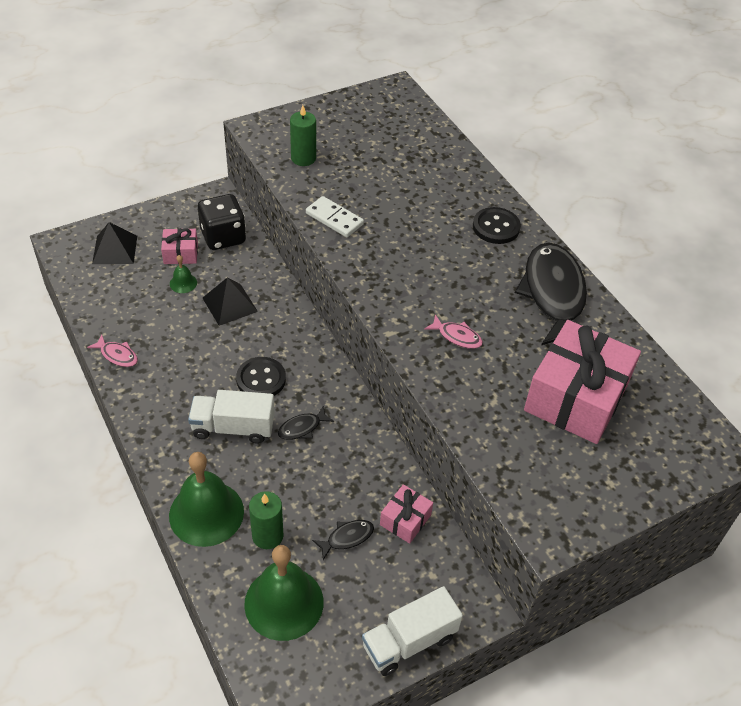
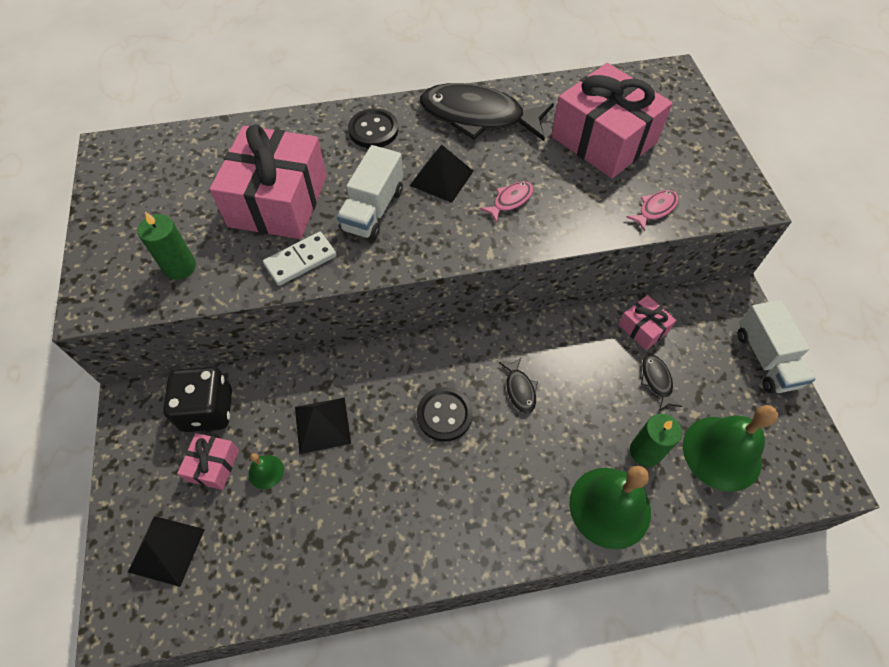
camera: 70 degrees left, 10 degrees up
(117, 355) = (357, 573): pink fish -> pink fish (655, 209)
(233, 427) = (503, 457): white truck -> white truck (373, 210)
(388, 191) = (278, 201): none -> pink gift
(461, 284) = (441, 178): none -> black pyramid

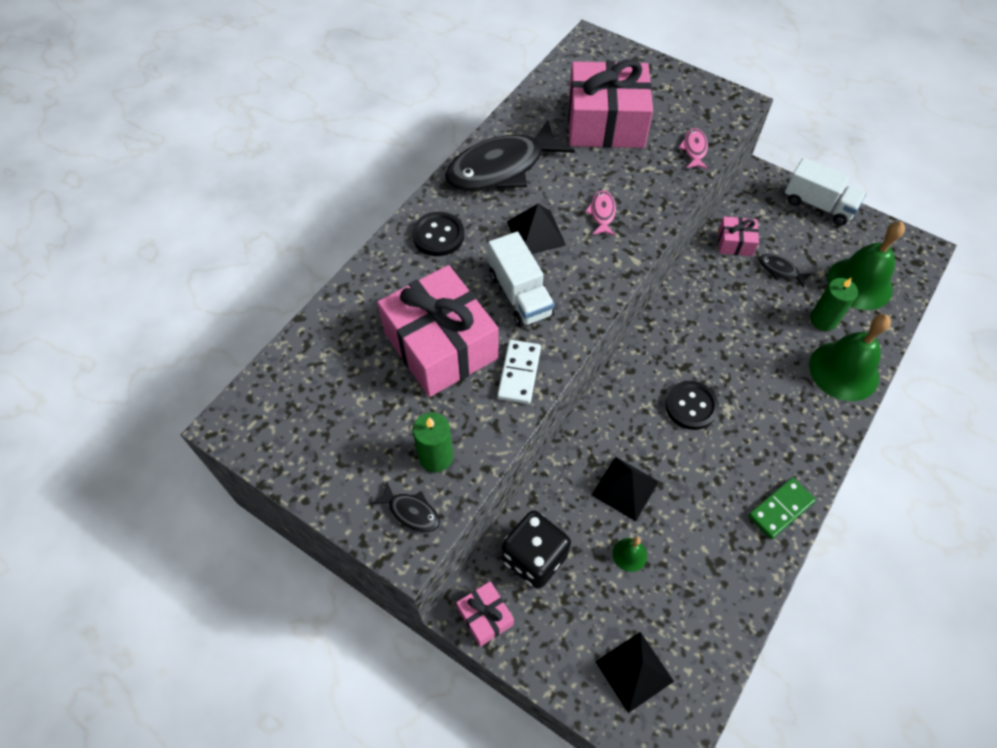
camera: 45 degrees left, 0 degrees up
(213, 465) = (589, 588): pink gift -> pink gift (485, 616)
(412, 555) = (780, 509): none -> green domino
(520, 389) = (714, 347): black fish -> black fish (411, 512)

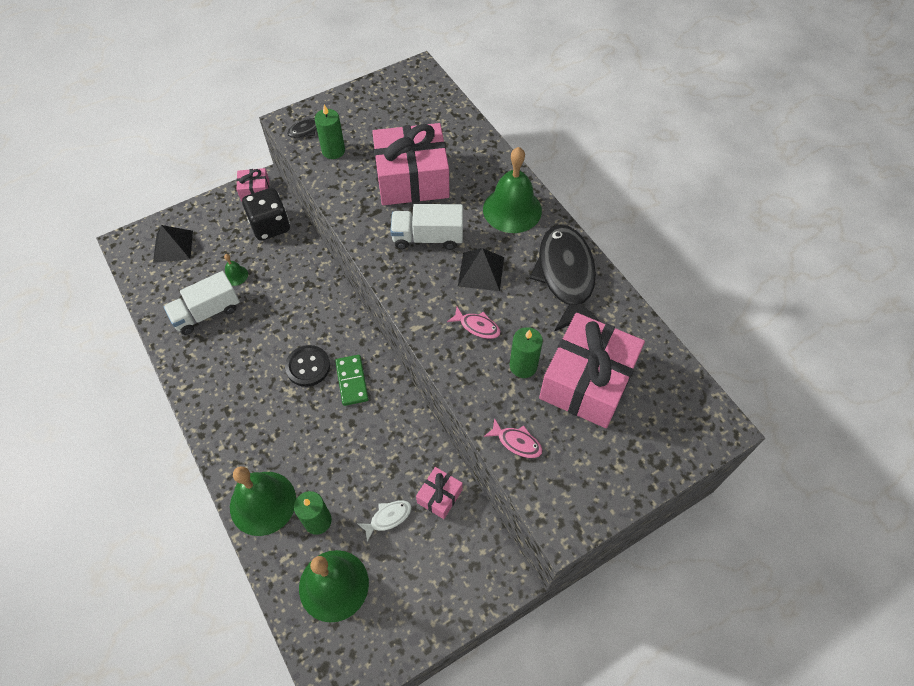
camera: 115 degrees right, 0 degrees up
(438, 235) = (512, 209): black button -> green bell
(519, 373) = (363, 212): white domino -> none
(620, 167) = (523, 366): none -> green candle
(625, 488) = (278, 294): black pyramid -> none
(780, 270) = (388, 518): black fish -> white fish
(780, 509) = (197, 380): green domino -> green domino (352, 381)
(818, 205) = (445, 614): white truck -> white truck (207, 313)

